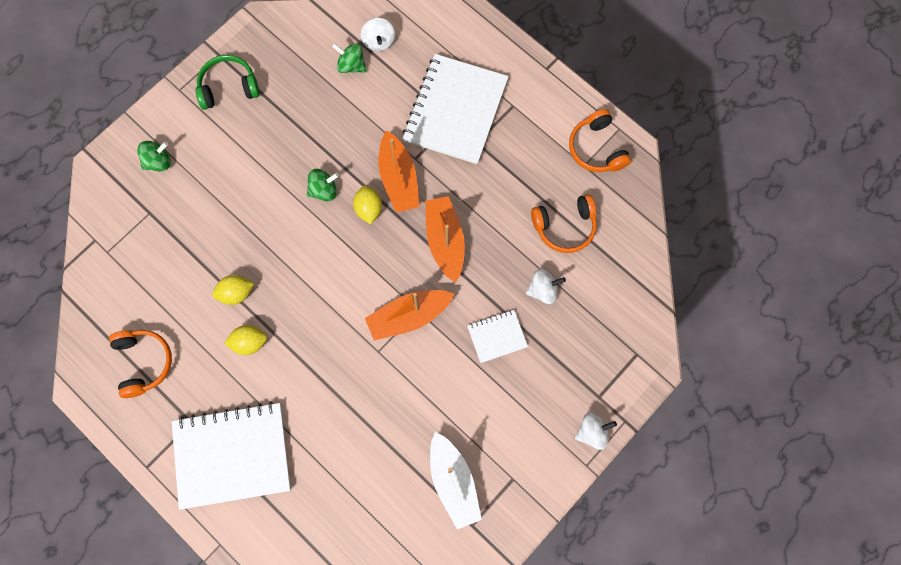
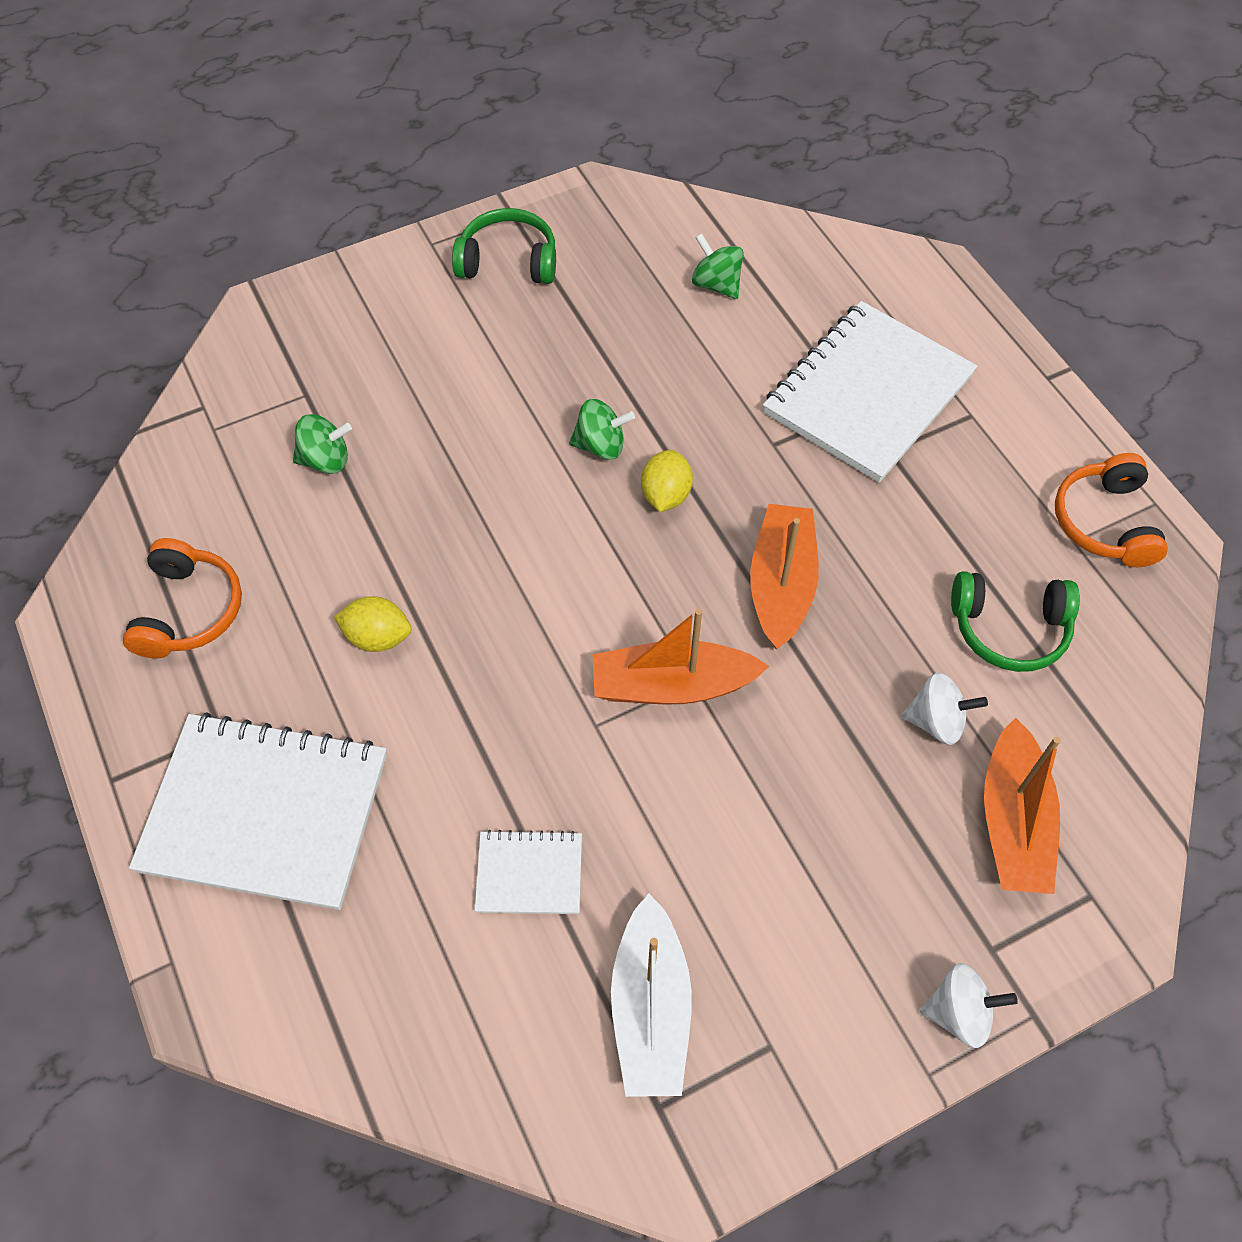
camera: 20 degrees right, 15 degrees down
(158, 162) = (354, 329): green spinning top -> green spinning top (326, 460)
(236, 293) = (390, 553): yellow lemon -> none
(379, 41) = (773, 265): white spinning top -> none
(399, 179) = (734, 466): orange boat -> orange boat (1013, 822)
(497, 336) = (823, 773): white notebook -> white notebook (529, 874)
(565, 227) = (1009, 629): orange headphones -> green headphones

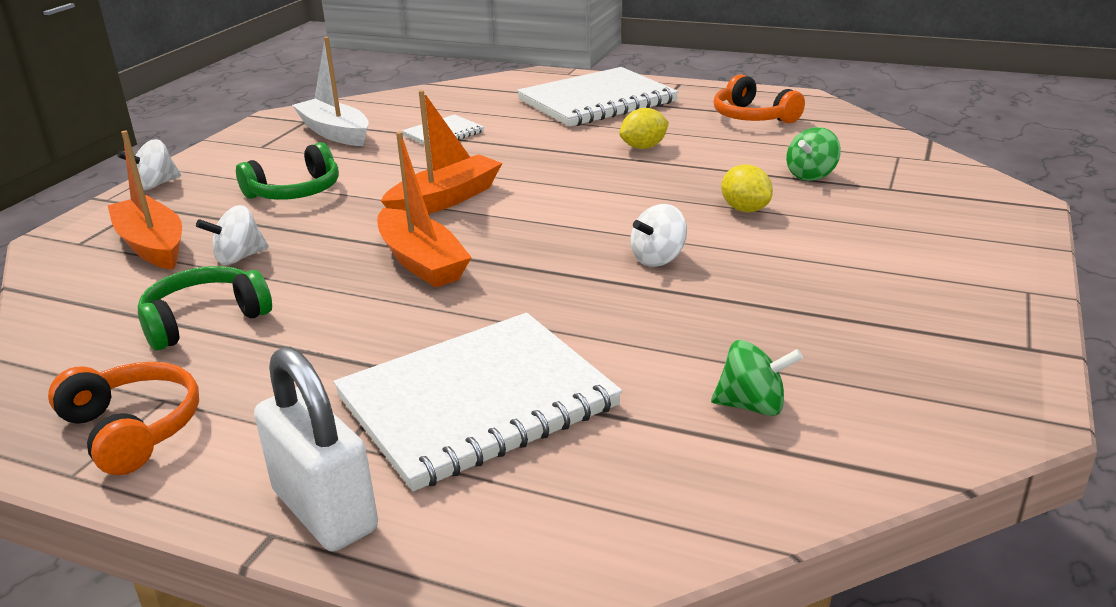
camera: 140 degrees right, 30 degrees down
(508, 261) = (950, 315): green headphones -> green headphones (295, 192)
(601, 446) = (658, 259): green spinning top -> white spinning top
(665, 495) = (569, 260): yellow lemon -> yellow lemon (745, 209)
(868, 394) = (477, 402): white notebook -> white notebook turned 60 degrees clockwise
(1011, 374) = (325, 510): none -> white padlock

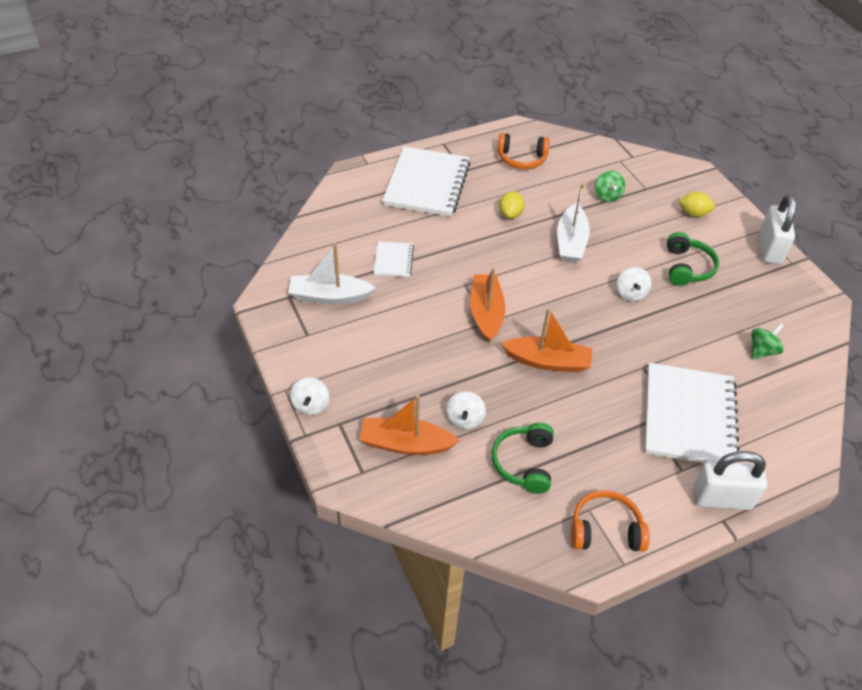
camera: 50 degrees left, 20 degrees up
(295, 192) = (401, 357): green headphones -> green headphones (687, 267)
(672, 191) = (571, 242): none -> white boat
(745, 209) = (616, 238): yellow lemon -> yellow lemon (693, 213)
(1008, 315) = (769, 249): none -> white padlock

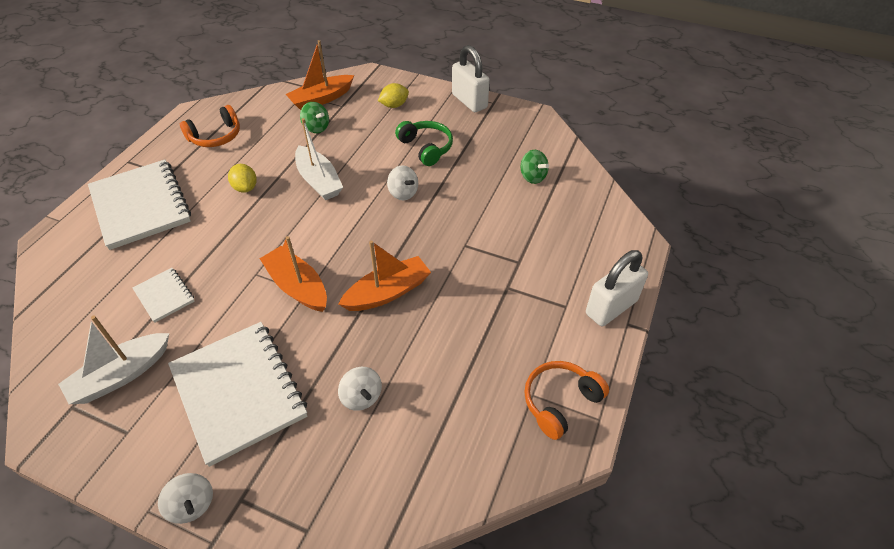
camera: 40 degrees left, 0 degrees up
(405, 444) = (326, 466): orange boat -> orange boat (321, 99)
(524, 463) = (447, 397): green headphones -> none
(688, 417) = (532, 261): white notebook -> white notebook (238, 392)
(762, 351) = (532, 177): green spinning top -> green spinning top turned 135 degrees clockwise

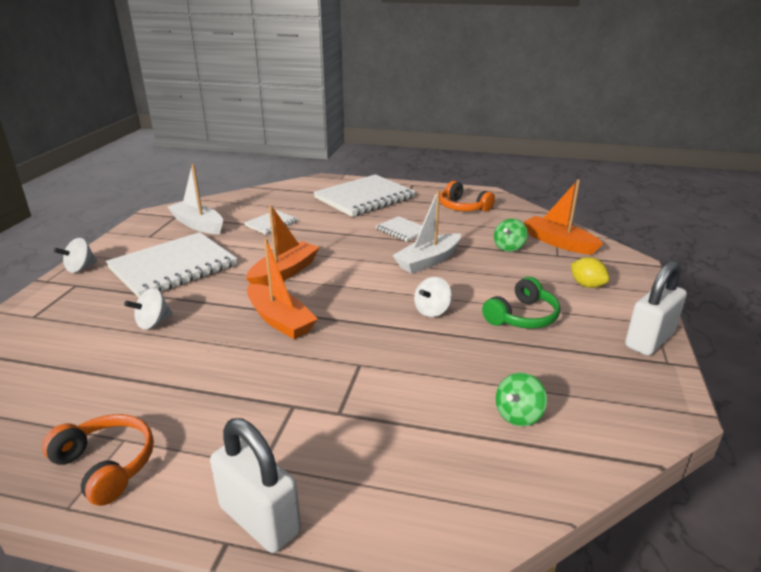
camera: 80 degrees right, 20 degrees down
(245, 188) = (402, 230): yellow lemon -> white notebook

